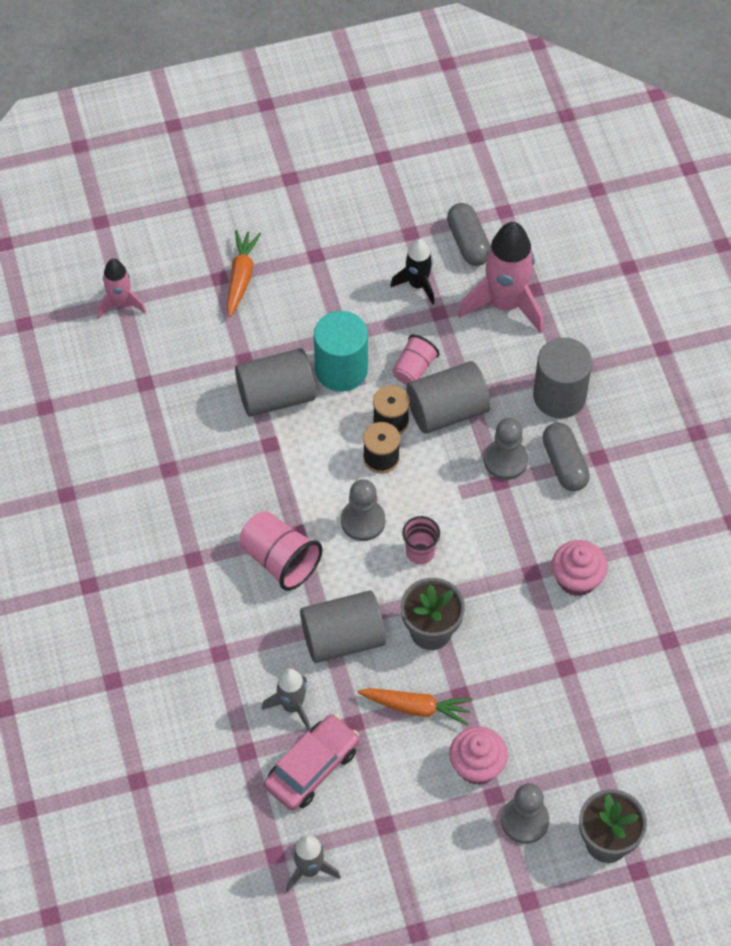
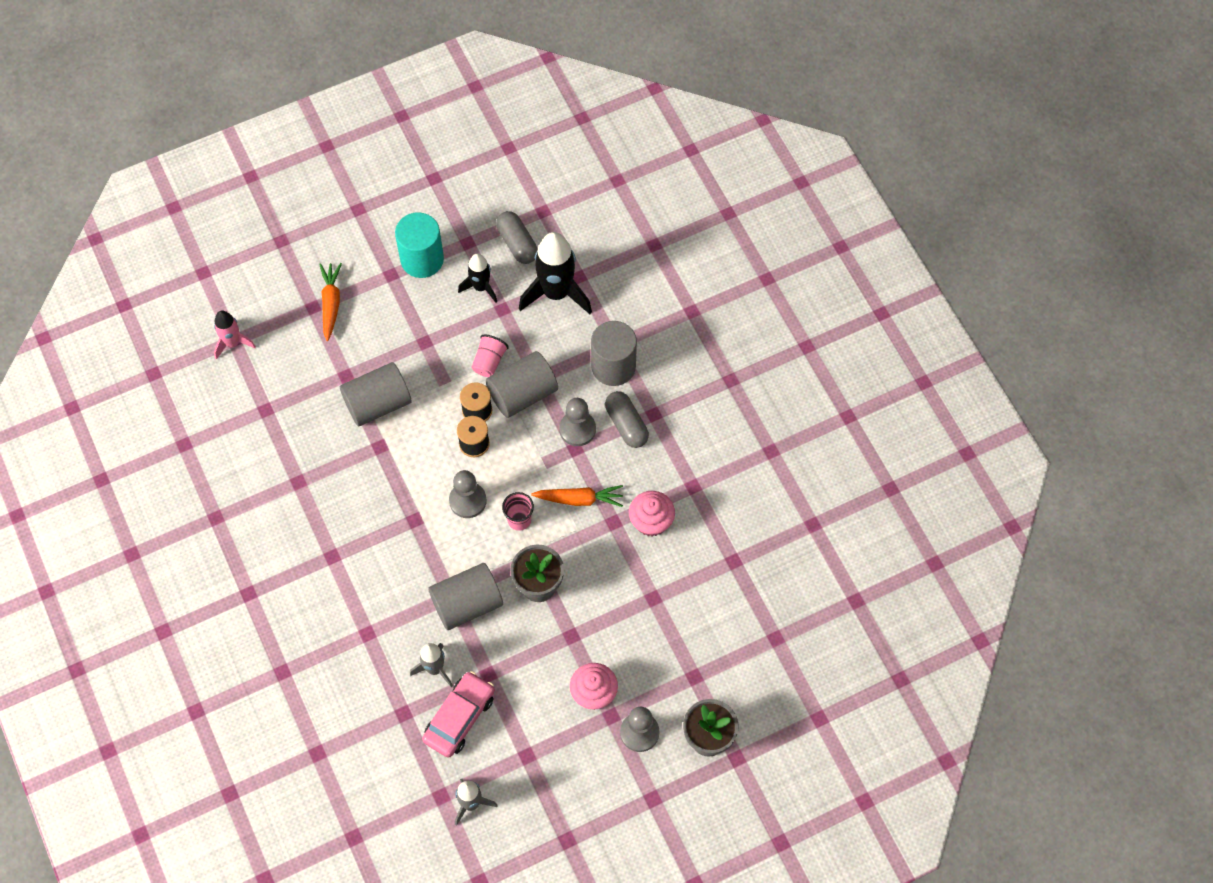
camera: 10 degrees left, 5 degrees up
(280, 560) = (404, 545): pink cup -> none
(341, 369) = (428, 372): turquoise cylinder -> turquoise cylinder (422, 259)
(415, 707) = (536, 652): orange carrot -> orange carrot (579, 499)
(505, 304) = (556, 293): pink rocket -> black rocket

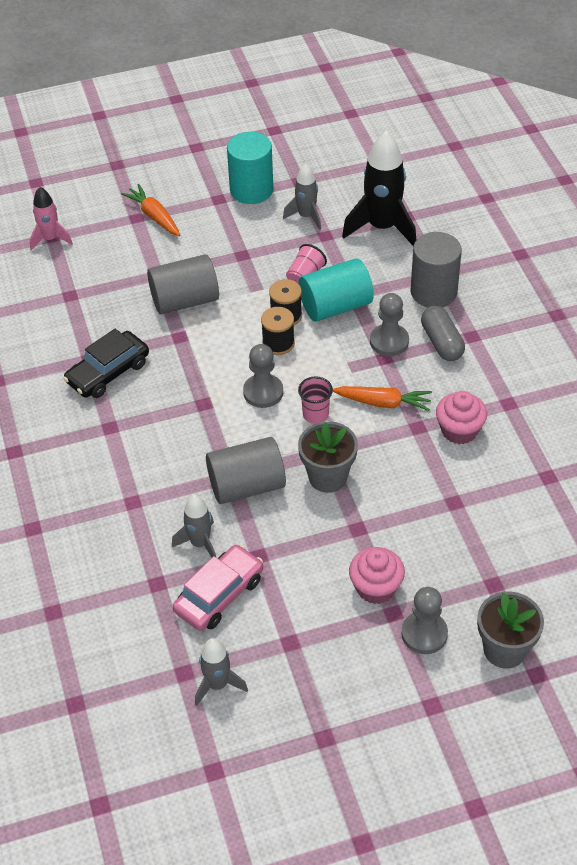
camera: 10 degrees right, 15 degrees down
(319, 495) = (108, 372): none -> black car
(331, 304) = (154, 216): orange carrot -> orange carrot turned 45 degrees counterclockwise
(480, 287) = (306, 216): black rocket -> grey rocket
(517, 243) = (348, 185): grey capsule -> none
(522, 394) = (335, 306): grey cylinder -> turquoise cylinder

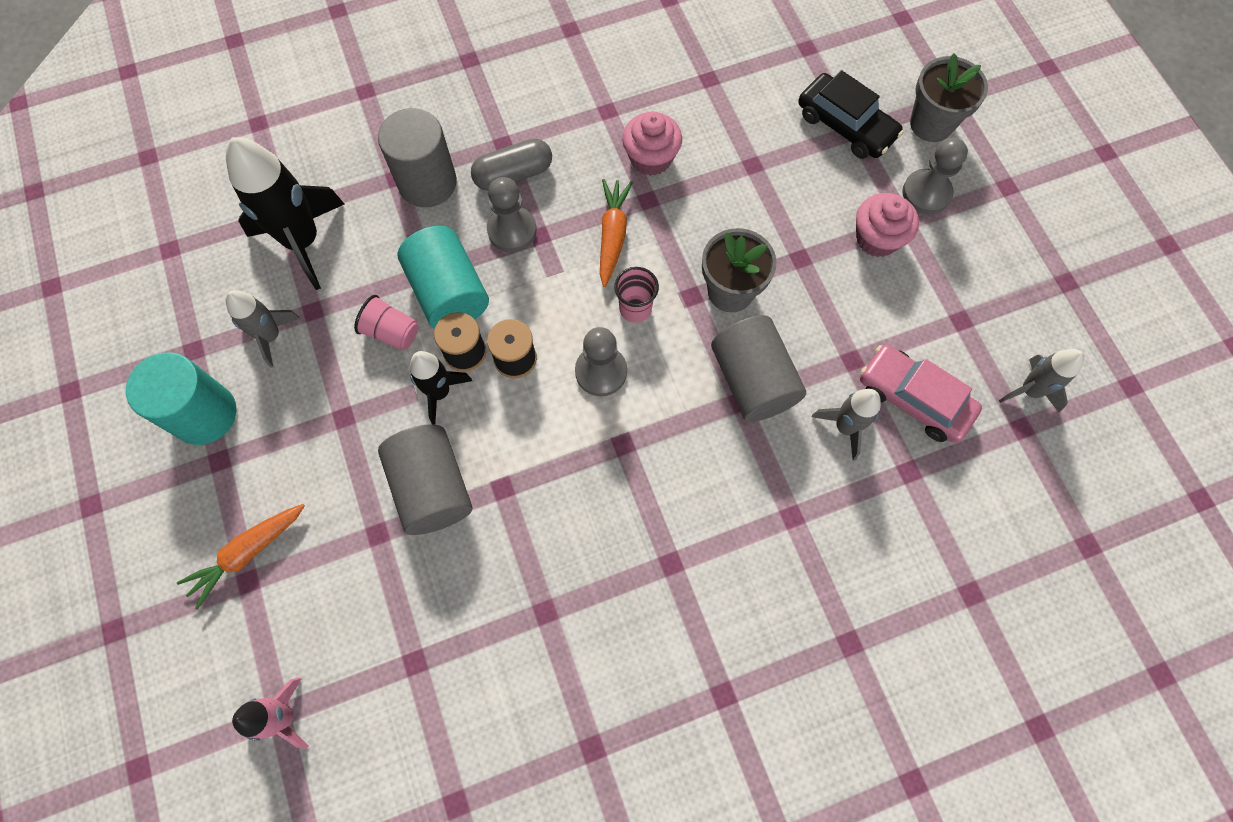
camera: 95 degrees left, 20 degrees up
(108, 372) = (571, 580): black car -> black car (845, 125)
(255, 303) = (439, 392): none -> black rocket

